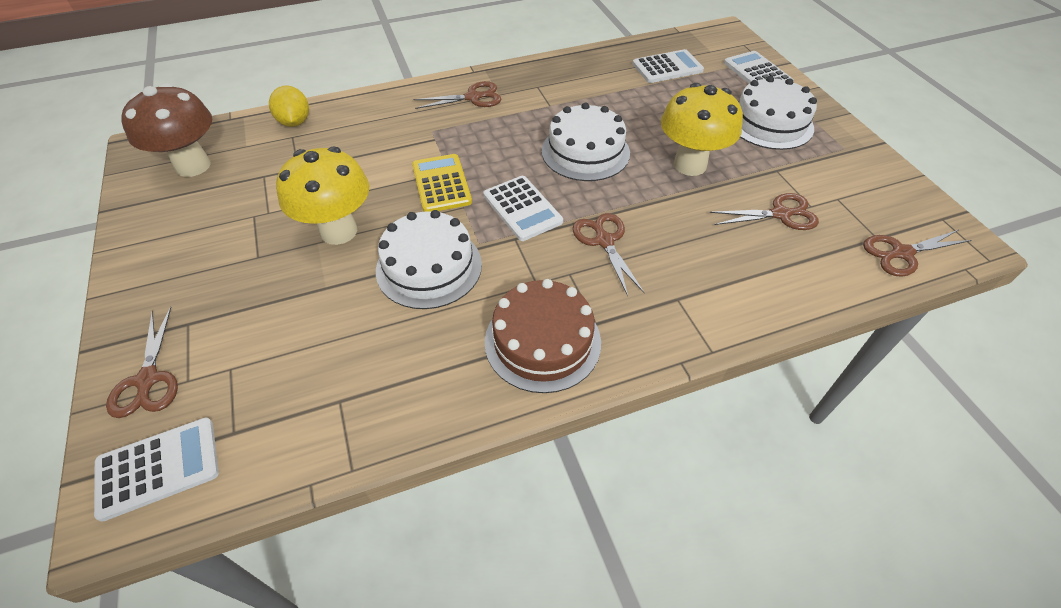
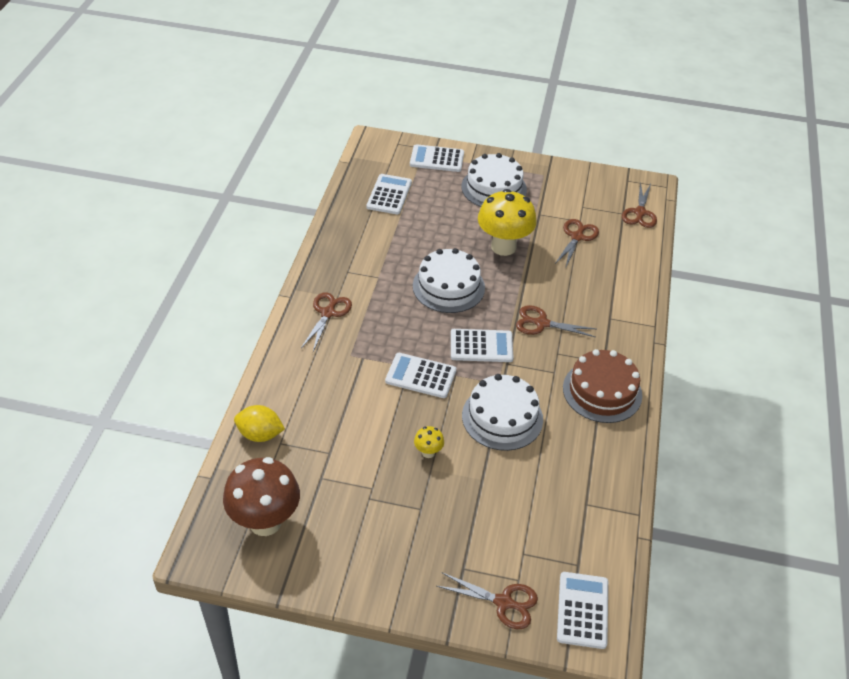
camera: 60 degrees left, 5 degrees down
(338, 231) = (428, 452): yellow mushroom -> yellow mushroom, size x0.43
(441, 184) = (421, 376): yellow calculator -> white calculator

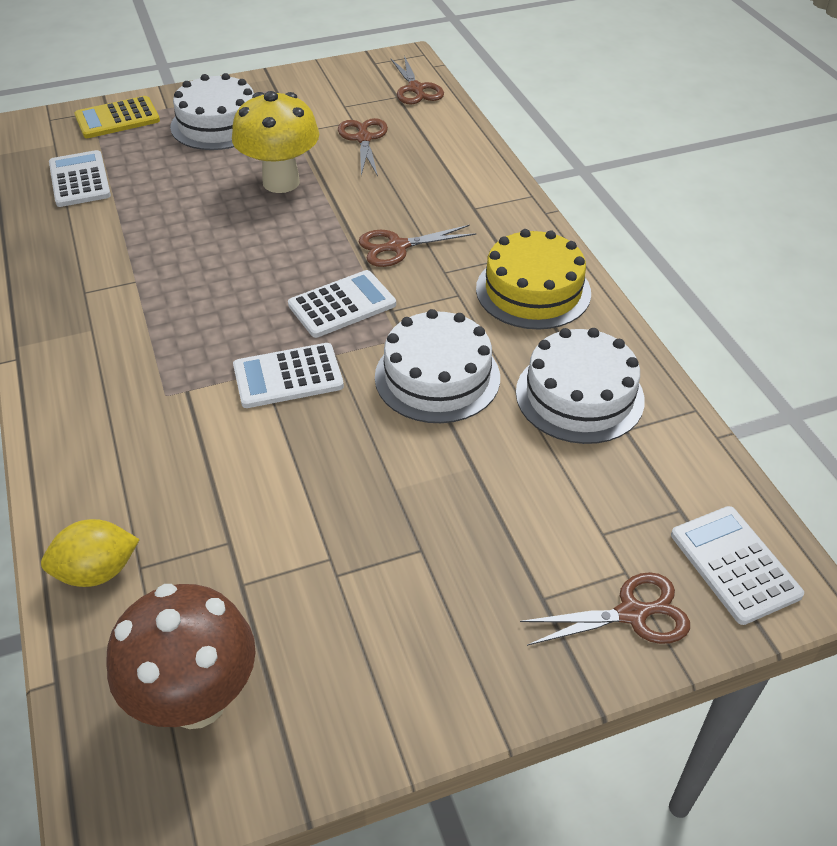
camera: 30 degrees left, 0 degrees up
(328, 313) = (92, 355): brown scissors -> none
(428, 452) = (374, 469): yellow mushroom -> none
(437, 159) = (117, 118): white calculator -> yellow calculator
(448, 287) = (244, 254): white cake -> white cake (579, 396)
(602, 391) = (533, 291): brown cake -> yellow cake

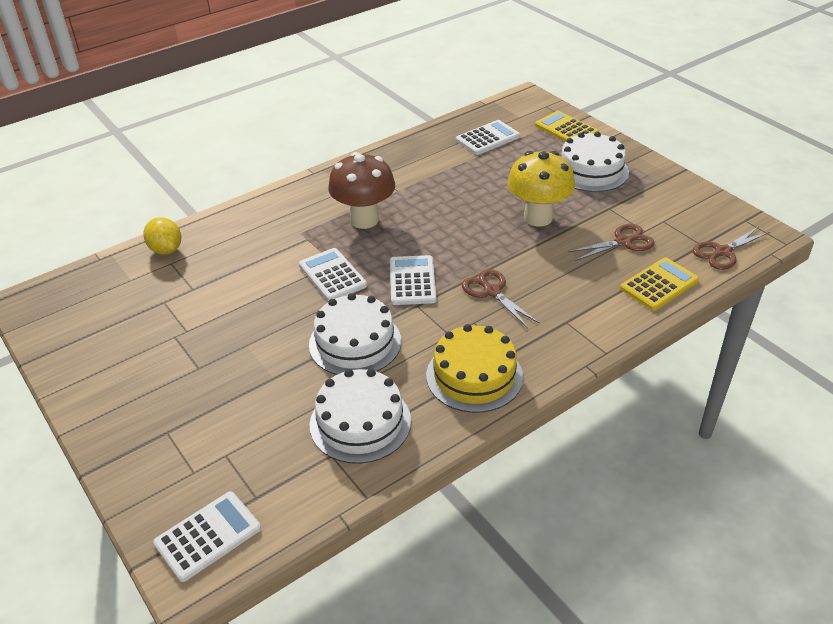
camera: 75 degrees right, 5 degrees down
(197, 700) = (89, 307): brown mushroom -> brown mushroom (364, 220)
(342, 305) = (412, 281): white calculator -> white calculator turned 135 degrees counterclockwise
(445, 137) = (659, 285): none -> yellow calculator
(632, 614) = (158, 480): brown scissors -> none

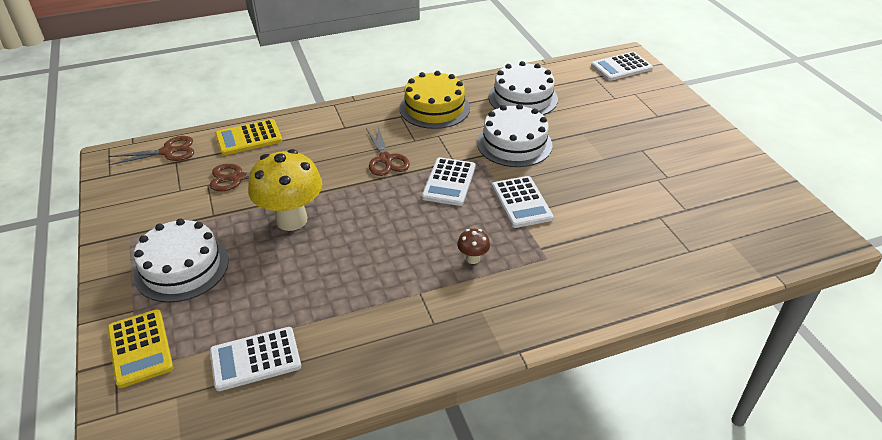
camera: 165 degrees left, 0 degrees up
(166, 250) = (699, 268): yellow lemon -> none
(364, 220) = (473, 259): brown mushroom -> brown mushroom, size x0.43

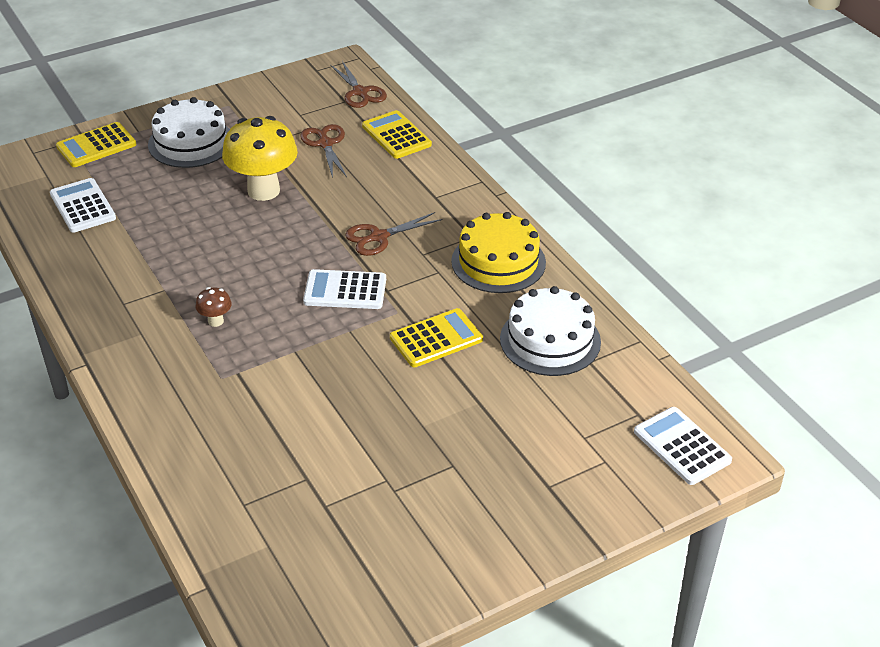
camera: 80 degrees right, 0 degrees up
(514, 144) = (436, 339): white cake -> yellow calculator
(521, 202) = (316, 352): white calculator -> none

